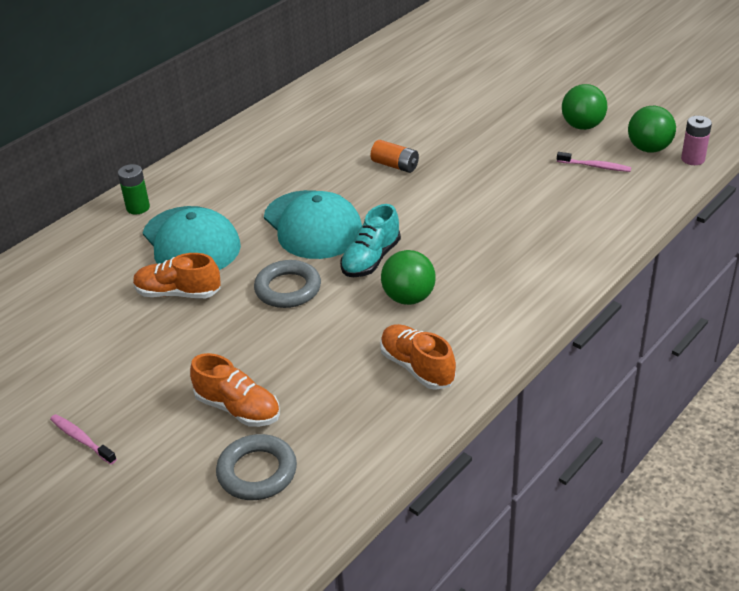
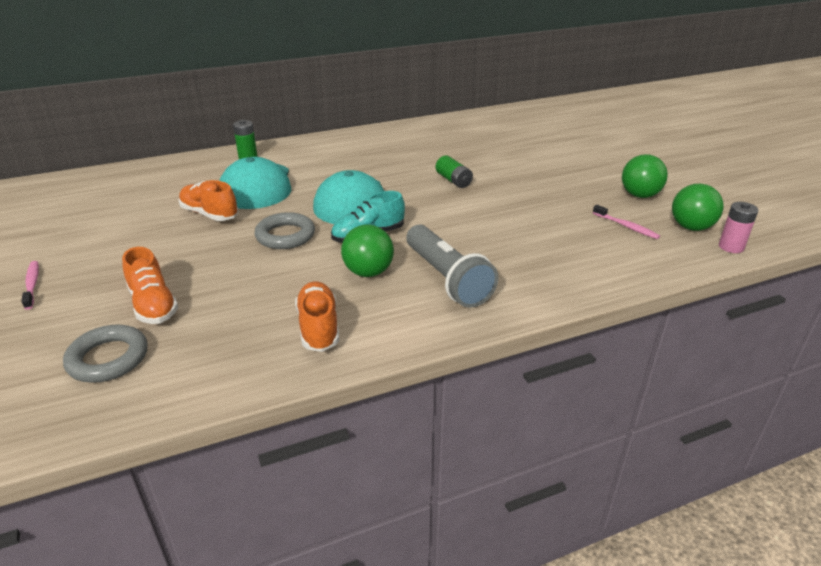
camera: 25 degrees right, 5 degrees down
(395, 165) = (453, 180): orange battery -> green battery
(484, 278) = (446, 279): none -> grey flashlight

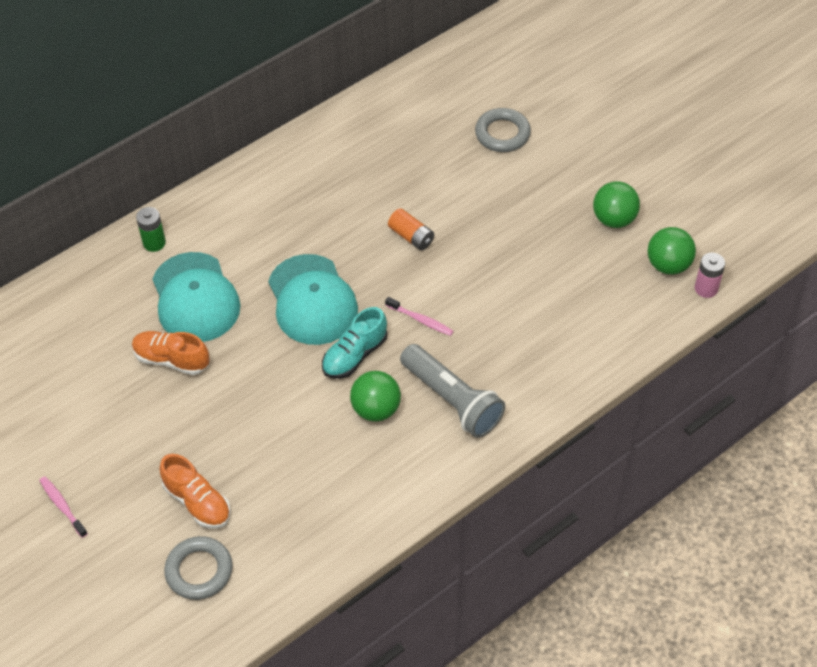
camera: 15 degrees left, 20 degrees up
(285, 236) = (270, 375): grey ring -> grey ring (502, 134)
(318, 327) = (360, 490): orange shoe -> none
(453, 180) = (411, 236): green battery -> orange battery
(626, 226) = (605, 278): pink toothbrush -> pink toothbrush (420, 320)

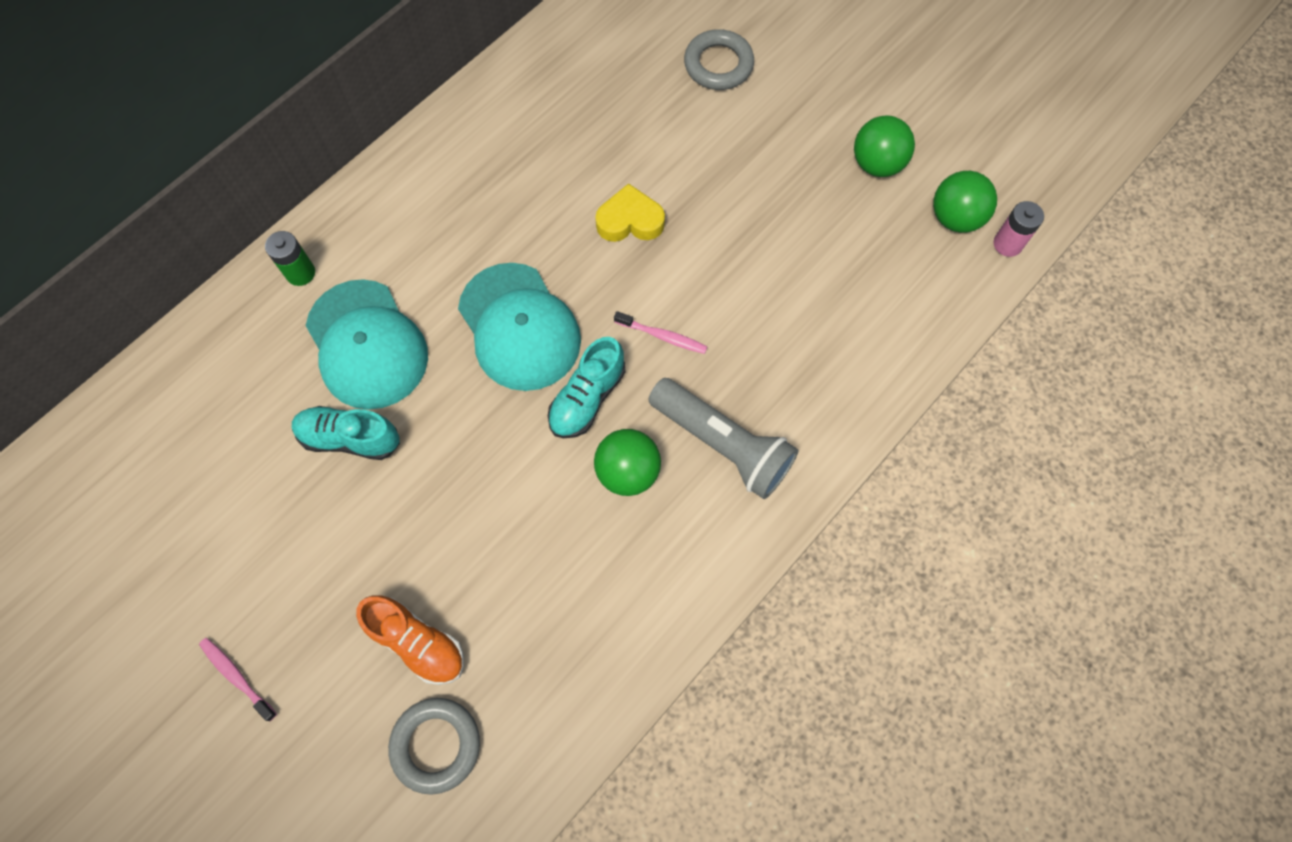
camera: 10 degrees left, 15 degrees up
(171, 359) = (350, 438): orange shoe -> turquoise shoe
(411, 236) = (630, 220): orange battery -> yellow heart

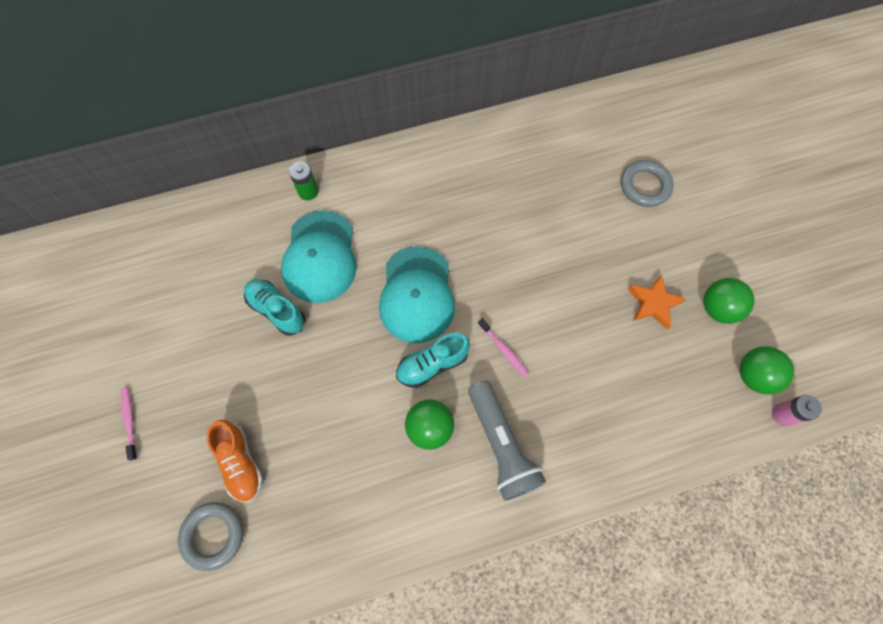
camera: 30 degrees right, 0 degrees up
(630, 220) = (526, 261): yellow heart -> none
(803, 195) = (653, 303): none -> orange star

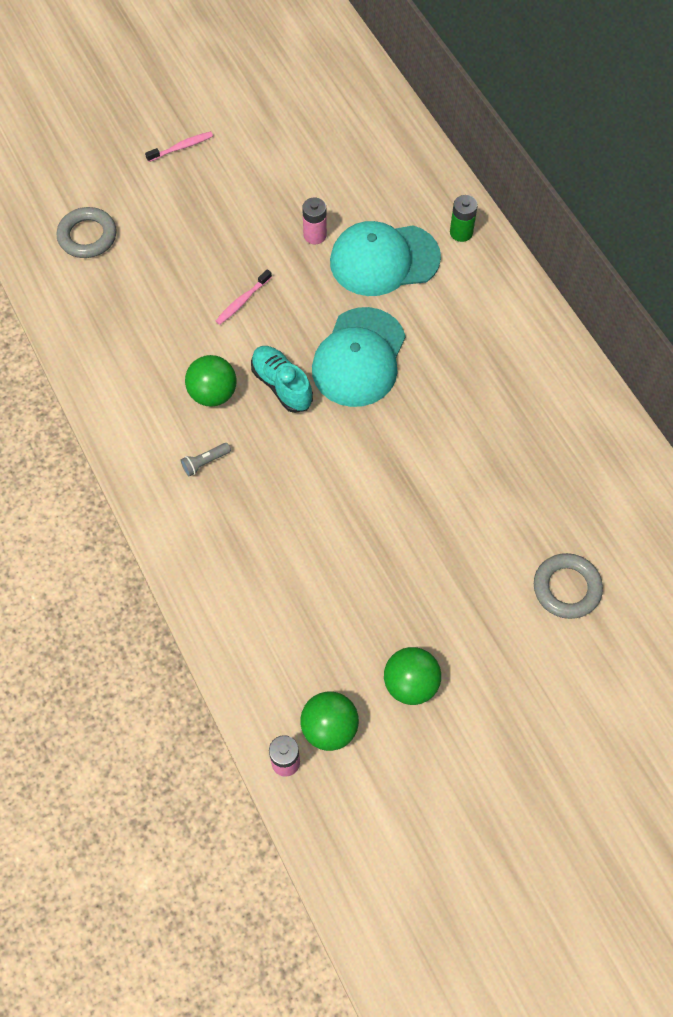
camera: 80 degrees right, 5 degrees down
(240, 463) = (155, 241): orange shoe -> none
(277, 310) = (315, 235): turquoise shoe -> pink battery
(417, 295) = (359, 358): turquoise cap -> turquoise cap turned 60 degrees counterclockwise
(501, 444) = (205, 462): grey flashlight -> grey flashlight, size x0.41
(503, 350) = (311, 451): pink toothbrush -> pink toothbrush (242, 301)
(653, 303) = (401, 607): orange star -> none

